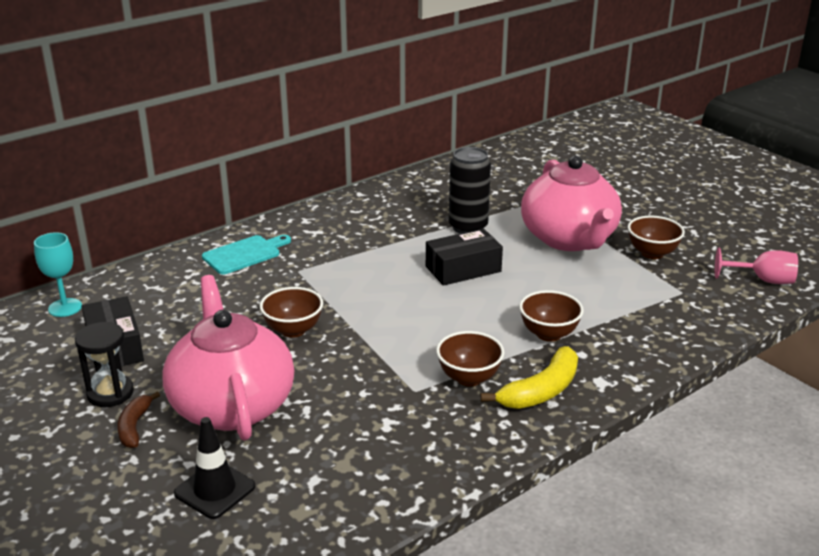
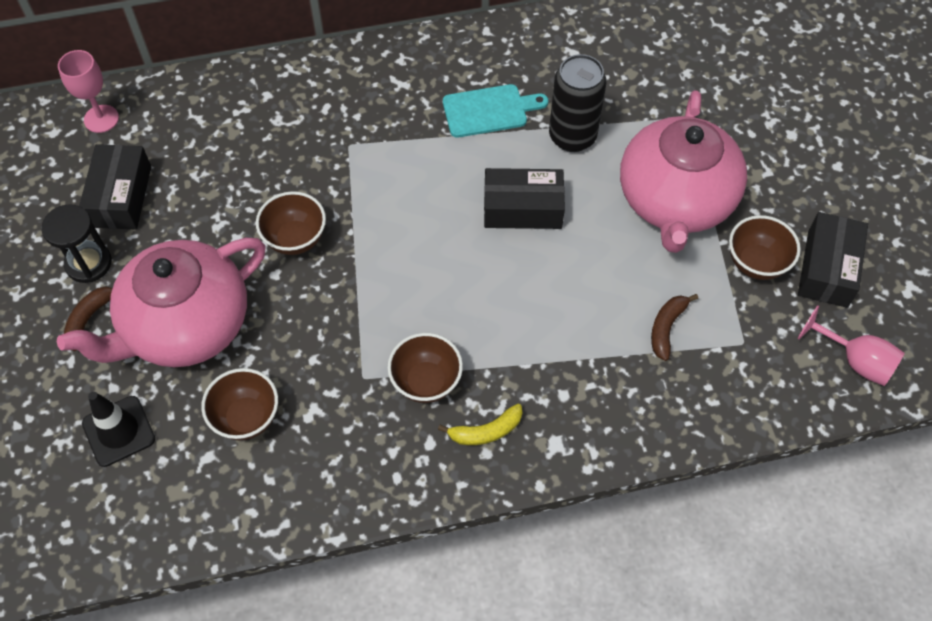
camera: 25 degrees right, 30 degrees up
(65, 307) = (101, 119): turquoise goblet -> pink goblet
(232, 405) = (185, 326): pink teapot -> pink teapot turned 135 degrees counterclockwise
(244, 254) = (309, 96): turquoise cutting board -> turquoise cutting board (489, 110)
(541, 391) = (486, 431): yellow banana -> yellow banana, size x0.63
(549, 334) = (548, 350): brown bowl -> brown bowl (246, 418)
(622, 299) = (666, 328): none -> brown banana
(700, 244) = (827, 268): none -> black box

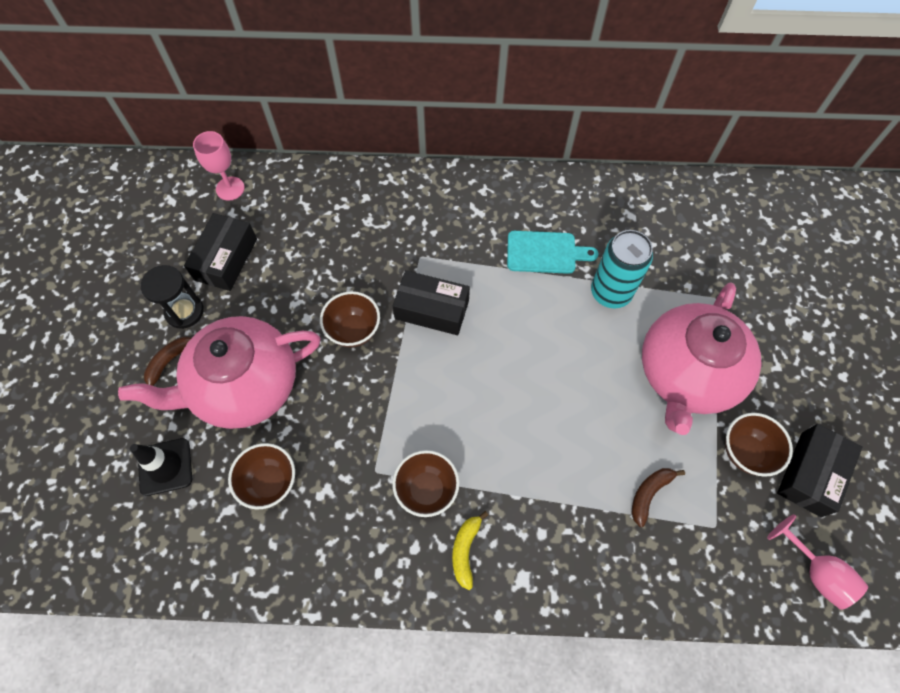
camera: 15 degrees right, 5 degrees up
(486, 431) = (465, 550): yellow banana -> yellow banana turned 105 degrees clockwise
(522, 208) = (551, 349): black box -> black box (432, 309)
(572, 136) = (610, 293): black can -> turquoise can

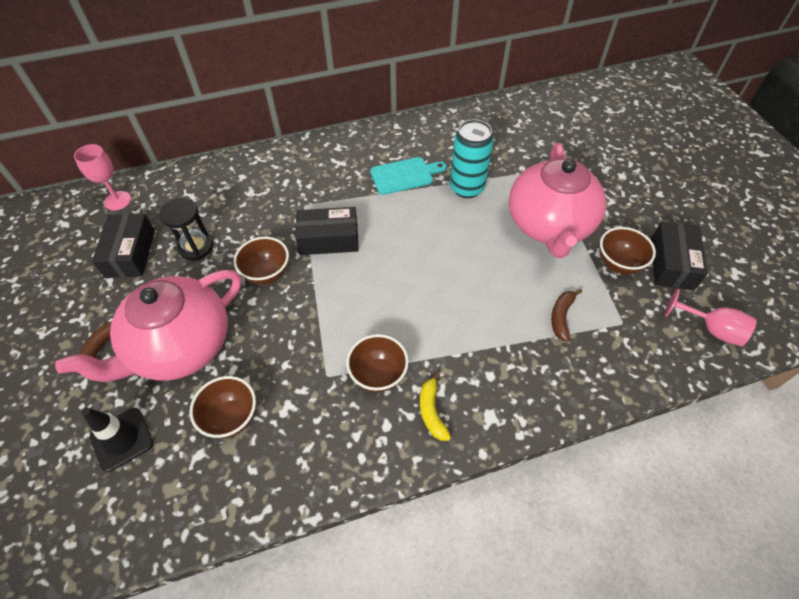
camera: 20 degrees left, 10 degrees down
(184, 311) = (103, 304): black hourglass -> black hourglass (196, 247)

